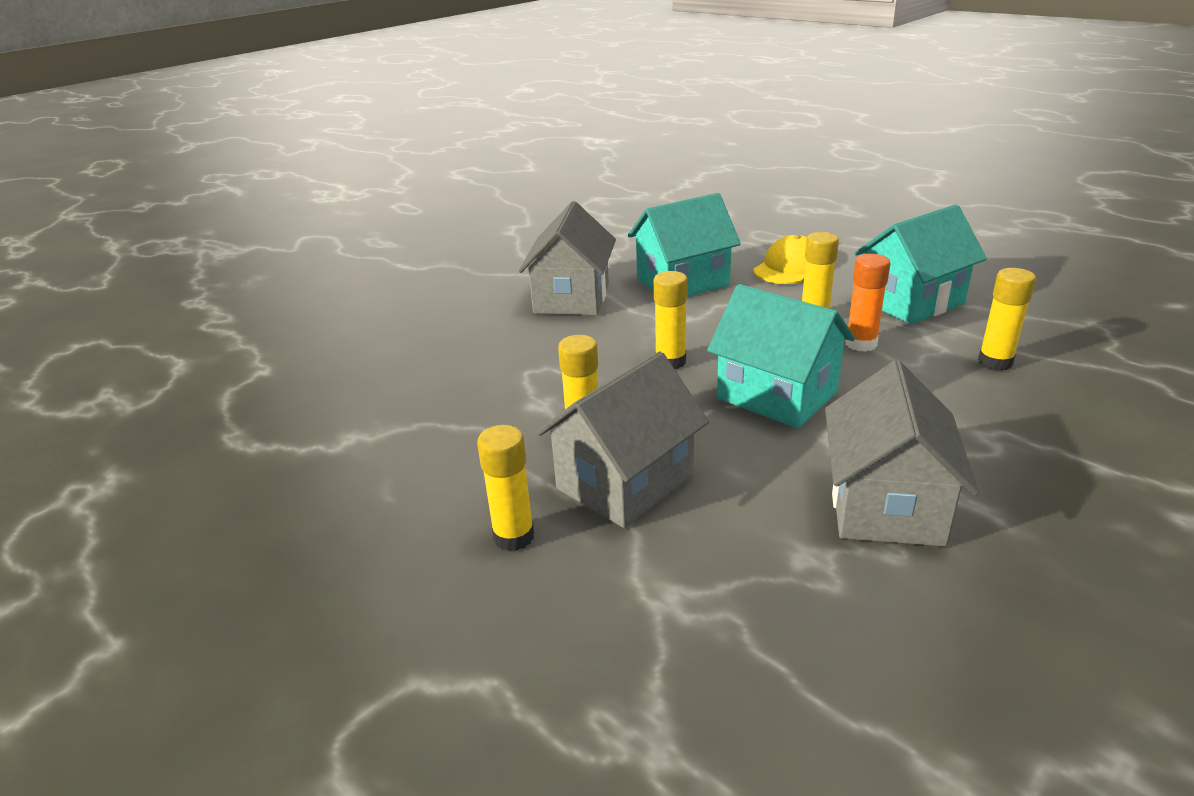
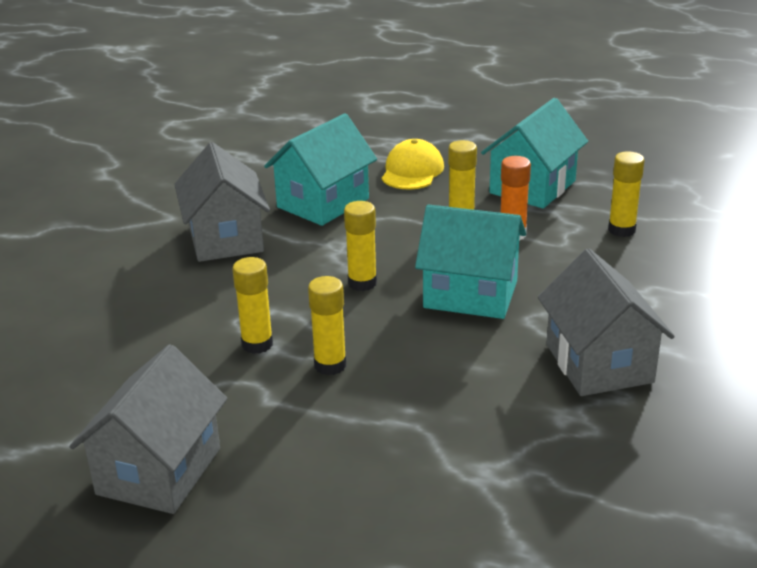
camera: 25 degrees left, 0 degrees up
(514, 536) = (331, 463): yellow glue stick -> yellow glue stick (257, 344)
(625, 482) = (393, 396): grey house -> grey house (159, 471)

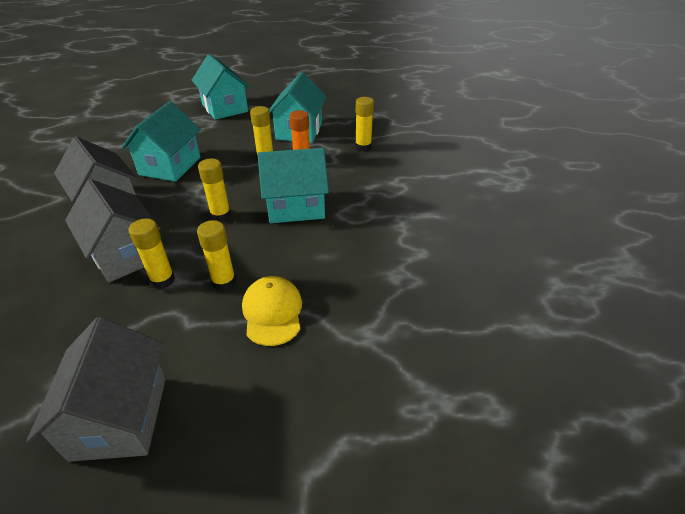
camera: 25 degrees left, 10 degrees up
(412, 171) = (221, 134): yellow cap -> yellow cap (272, 312)
(436, 132) = (225, 108): none -> turquoise house
(599, 363) = (396, 234): grey house -> grey house (125, 254)

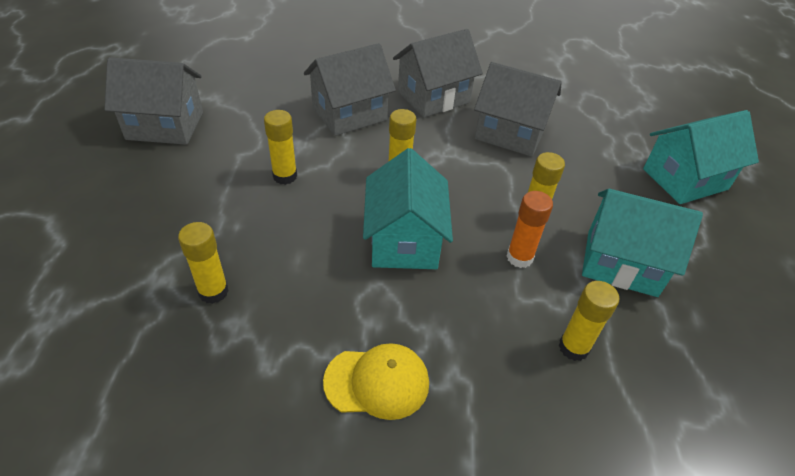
camera: 95 degrees right, 5 degrees up
(162, 280) = (303, 138): yellow glue stick -> yellow glue stick (213, 291)
(170, 166) = (510, 133): turquoise house -> grey house
(272, 312) = (227, 208): yellow cap -> yellow cap (377, 382)

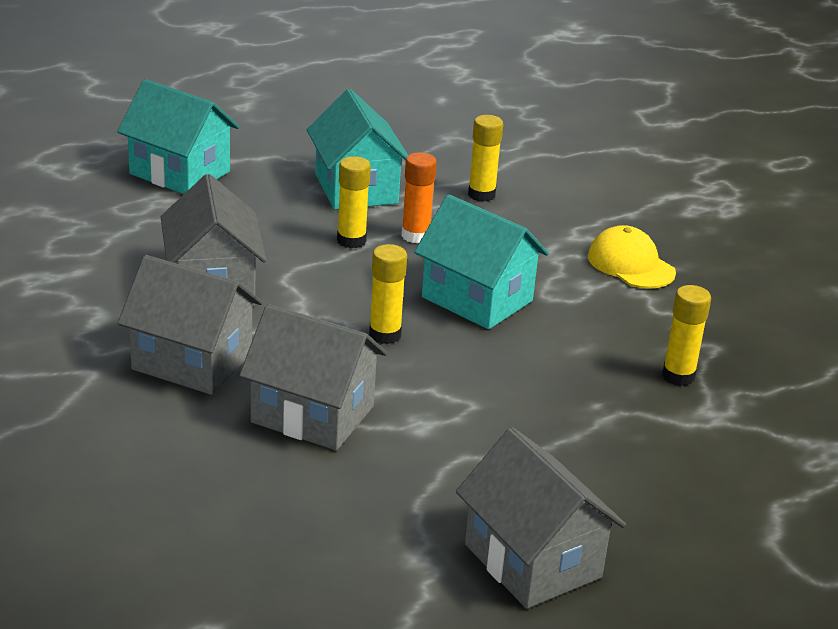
camera: 125 degrees left, 15 degrees down
(285, 176) = (489, 409): yellow glue stick -> none
(404, 240) = (477, 299): turquoise house -> turquoise house turned 75 degrees clockwise

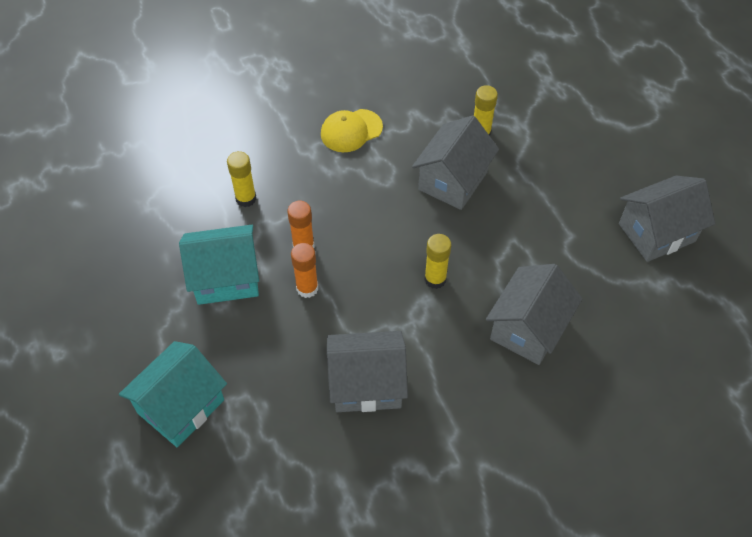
camera: 80 degrees left, 25 degrees up
(192, 362) = (469, 399): grey house -> grey house (453, 181)
(351, 240) = (307, 288): yellow glue stick -> orange glue stick
(477, 299) = (391, 221): turquoise house -> none

